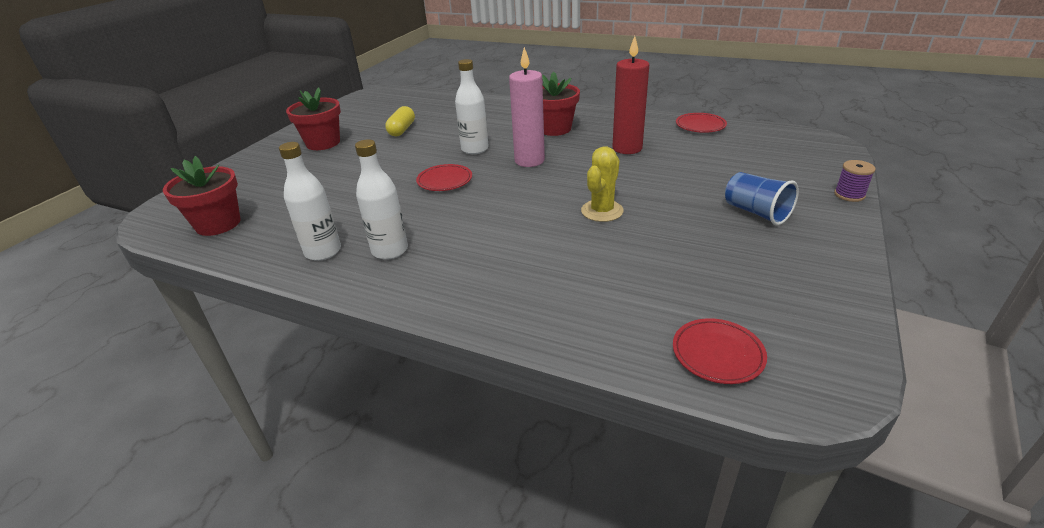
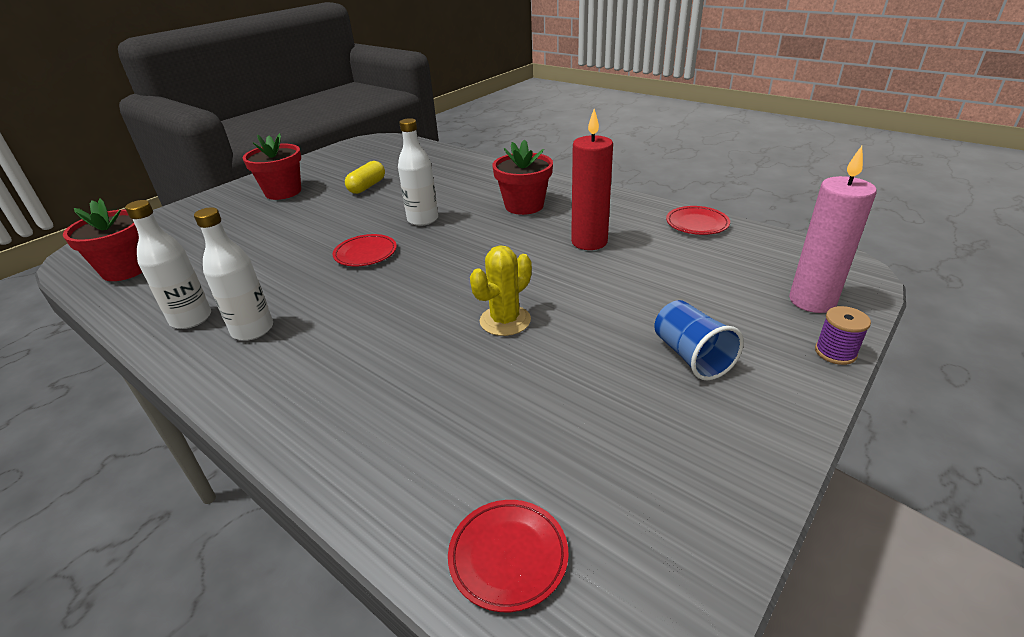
camera: 15 degrees right, 0 degrees up
(529, 161) = (469, 242): pink candle -> pink candle (812, 301)

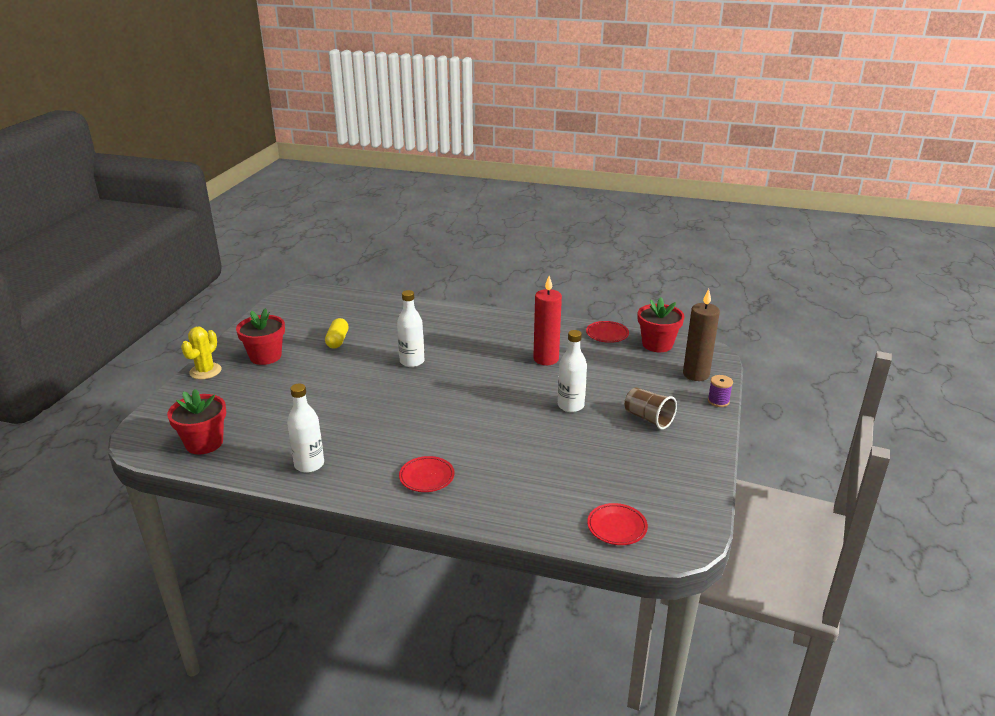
camera: 25 degrees left, 5 degrees down
(252, 330) = (365, 461): white bottle -> white bottle (570, 406)
(365, 254) = (393, 395): red plate -> red plate (427, 477)
(505, 320) = (530, 421): yellow cactus -> yellow cactus (205, 371)
(524, 206) = (480, 338): red flower pot -> red flower pot (657, 344)
(691, 356) = (648, 418): blue cup -> brown cup
(812, 301) = (696, 374): pink candle -> brown candle

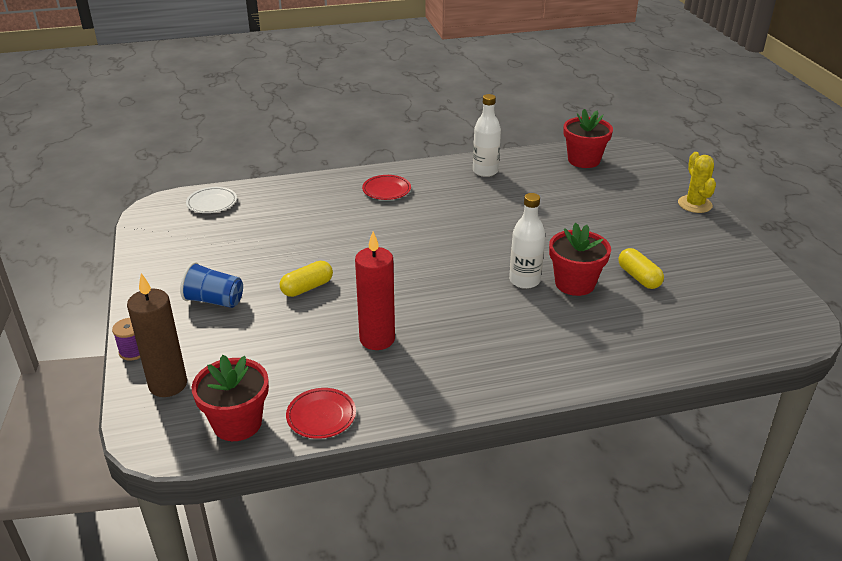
camera: 150 degrees right, 5 degrees up
(265, 356) = (673, 235): red flower pot -> red flower pot (575, 283)
(570, 406) = (307, 288): white bottle -> yellow capsule
(617, 527) = (212, 203): red plate -> white plate
(648, 418) = (214, 301): brown cup -> blue cup

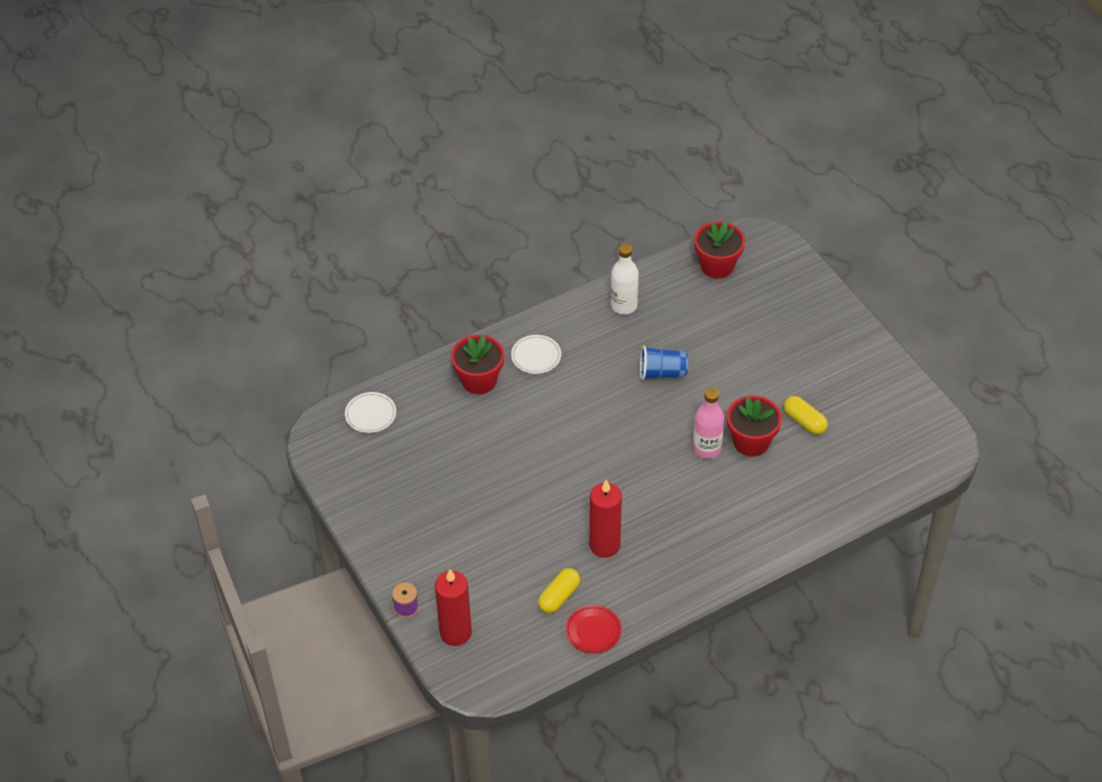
camera: 15 degrees left, 15 degrees up
(168, 384) = (455, 633): brown candle -> red candle
(214, 301) = (444, 537): blue cup -> blue cup (662, 373)
(237, 423) = (531, 654): red flower pot -> red flower pot (479, 380)
(307, 288) = (518, 502): yellow capsule -> yellow capsule (559, 596)
(386, 190) = (536, 356): red plate -> white plate
(524, 281) = (706, 449): white bottle -> pink bottle
(695, 204) = (837, 311): yellow cactus -> none

